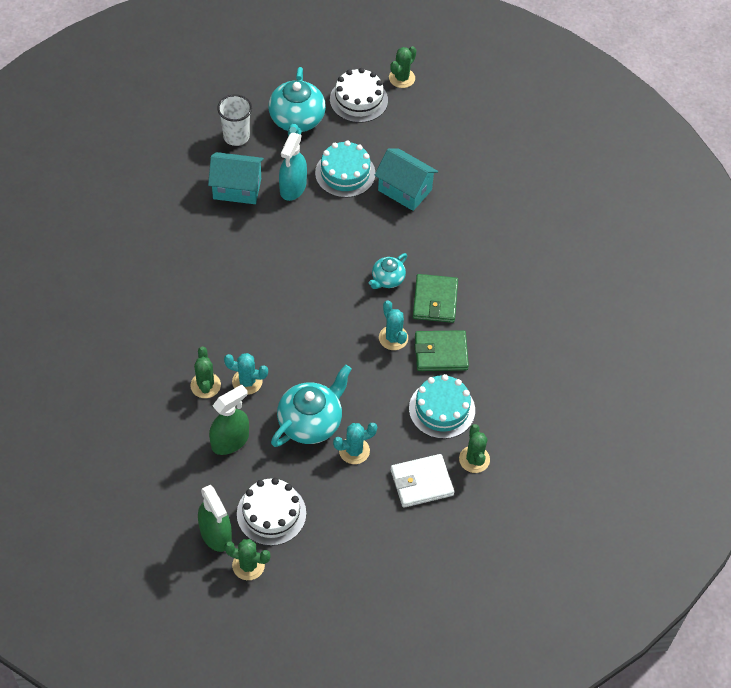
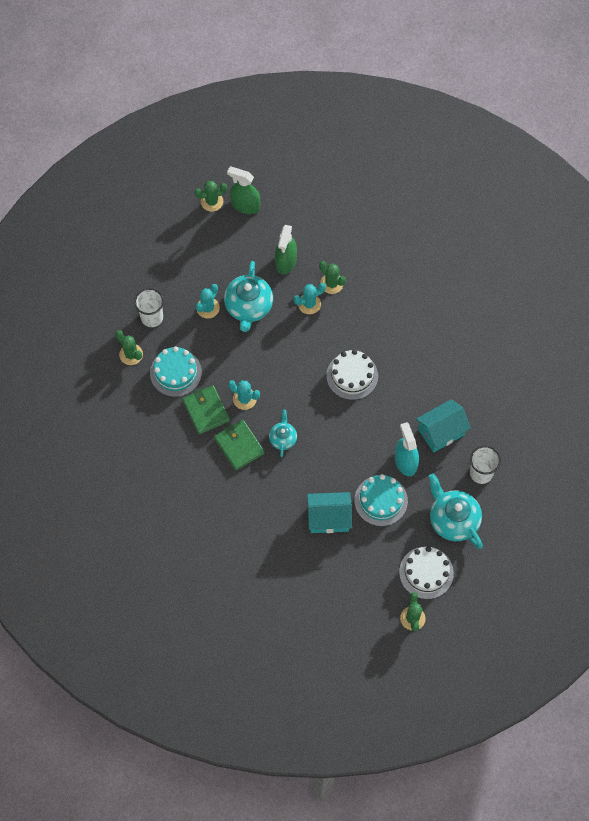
camera: 145 degrees right, 10 degrees up
(271, 513) = (224, 238): white cake -> white cake (352, 376)
(421, 482) = (152, 317): white wallet -> white cup
(441, 353) = (206, 411): green wallet -> green wallet turned 75 degrees counterclockwise

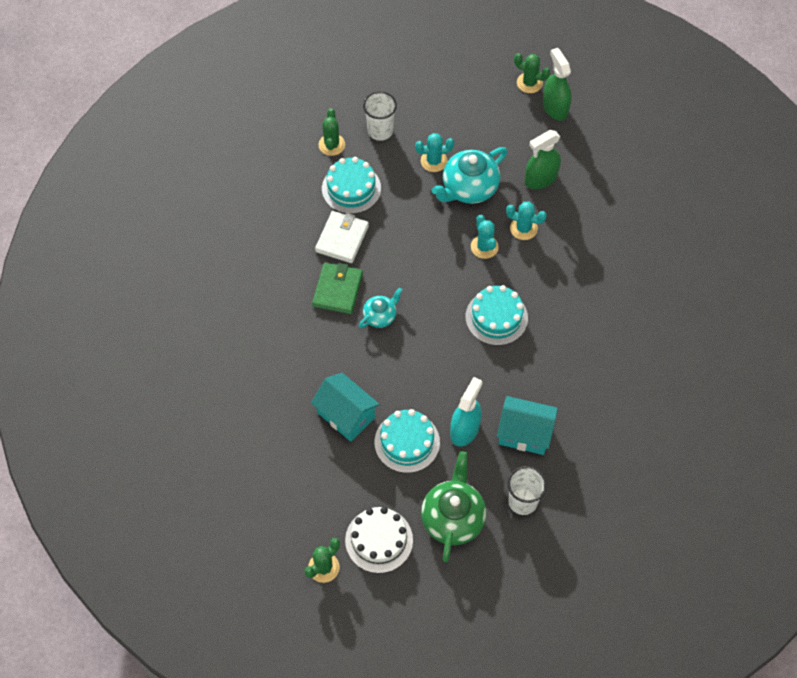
camera: 45 degrees right, 5 degrees down
(206, 411) = (342, 239): green wallet -> white wallet
(244, 399) = (384, 257): turquoise cactus -> turquoise cactus (484, 247)
(331, 283) = (561, 228): green cactus -> none
(352, 376) = (496, 317): white cake -> turquoise cake
(453, 520) = (453, 518): turquoise teapot -> green teapot

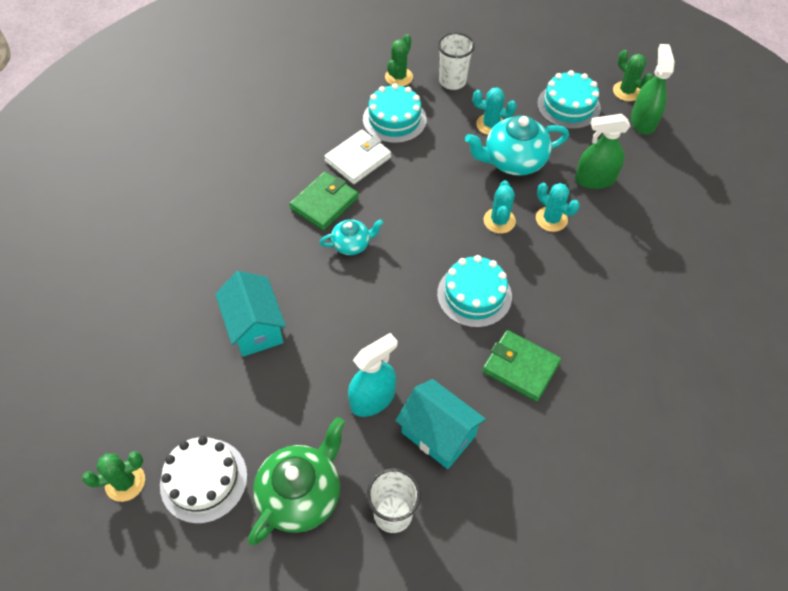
camera: 25 degrees right, 5 degrees down
(407, 442) = (301, 384): turquoise cake -> turquoise cake (568, 106)
(557, 359) = (520, 367): none -> green wallet

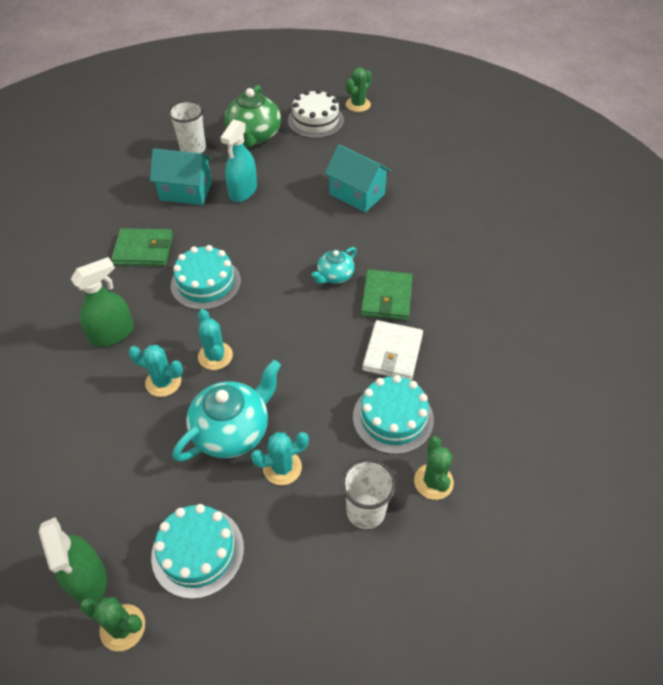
camera: 150 degrees right, 5 degrees down
(595, 179) = (130, 452): green spray bottle -> green spray bottle (112, 334)

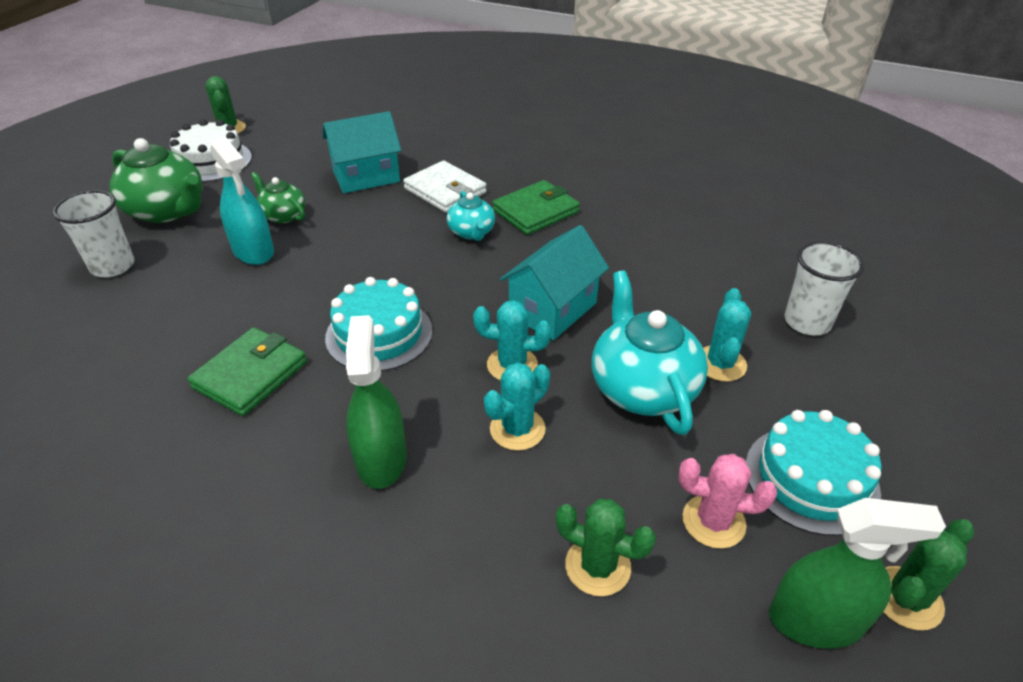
camera: 60 degrees left, 10 degrees down
(137, 505) = (713, 521): none -> pink cactus
(186, 191) = (188, 298): turquoise house -> turquoise house (553, 309)
(285, 182) = (283, 215): none -> green teapot
(386, 298) = (536, 211): green wallet -> green wallet turned 75 degrees counterclockwise
(392, 353) = (613, 234): white wallet -> white wallet (445, 191)
(393, 418) = (698, 263): turquoise cake -> none
(433, 482) = (790, 267): green cactus -> green cactus (597, 566)

